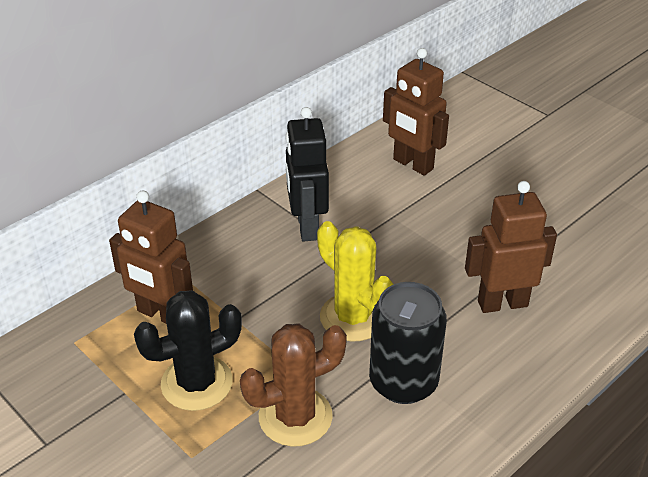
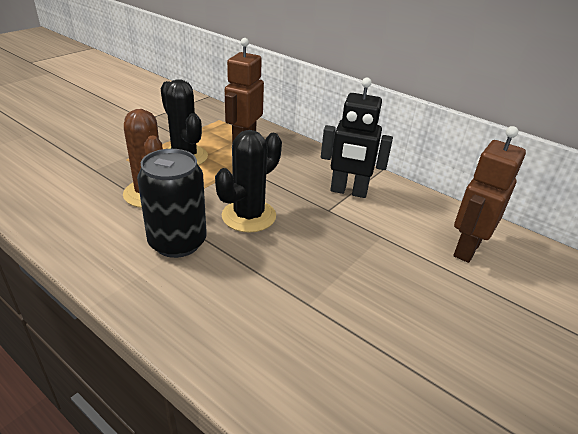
camera: 80 degrees right, 5 degrees down
(307, 227) = (348, 191): black robot -> black robot turned 150 degrees counterclockwise
(353, 317) = (249, 216): yellow cactus -> black cactus
(502, 303) = (278, 308): brown robot -> none

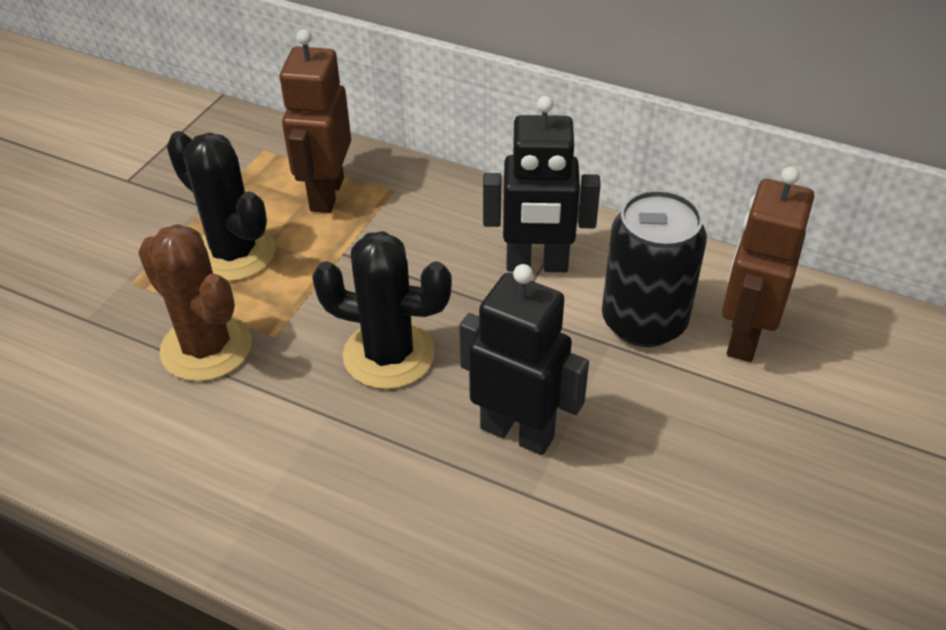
camera: 10 degrees left, 10 degrees up
(177, 242) = (292, 434): black can -> black can (644, 321)
(249, 216) = (389, 355): black cactus -> black cactus turned 75 degrees clockwise
(311, 268) = (517, 432): none -> black robot

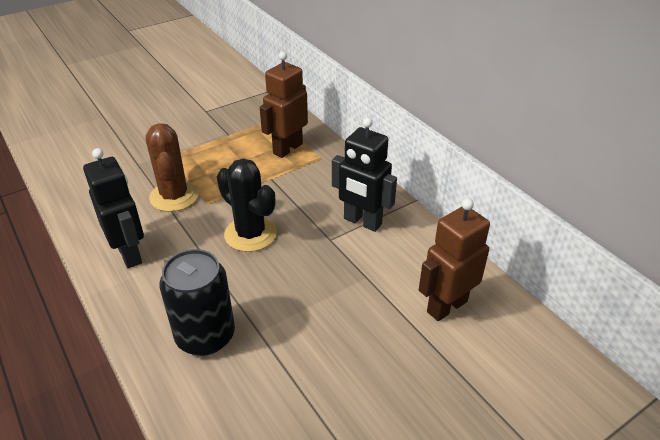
camera: 30 degrees right, 5 degrees down
(234, 253) = (222, 160): black cactus -> none
(517, 432) = (279, 298): black robot -> black robot (130, 254)
(644, 321) = (395, 274): black can -> black can (205, 336)

